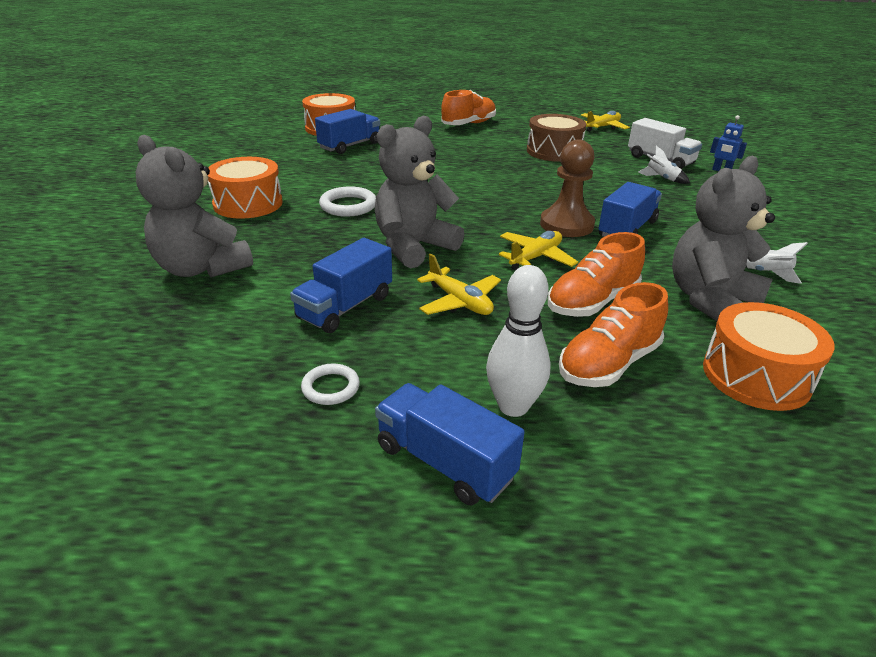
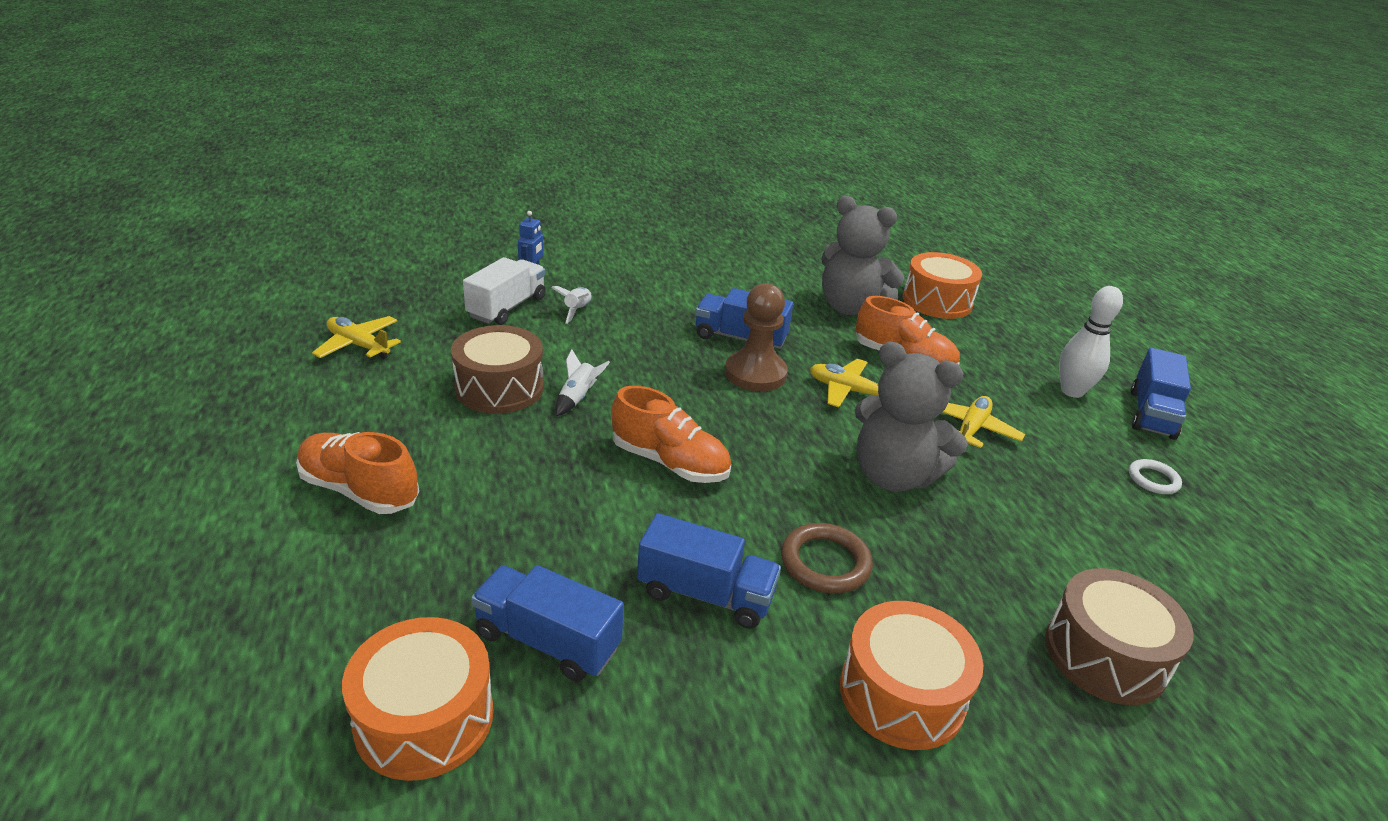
camera: 110 degrees left, 0 degrees up
(201, 268) = (1105, 655): grey teddy bear -> brown drum
(345, 307) = (1050, 500): blue truck -> blue truck (705, 594)
(348, 206) = (825, 563): white ring -> brown ring
(608, 364) = (982, 353): orange shoe -> orange shoe (669, 462)
(766, 273) = (782, 280): white rocket -> white rocket (577, 398)

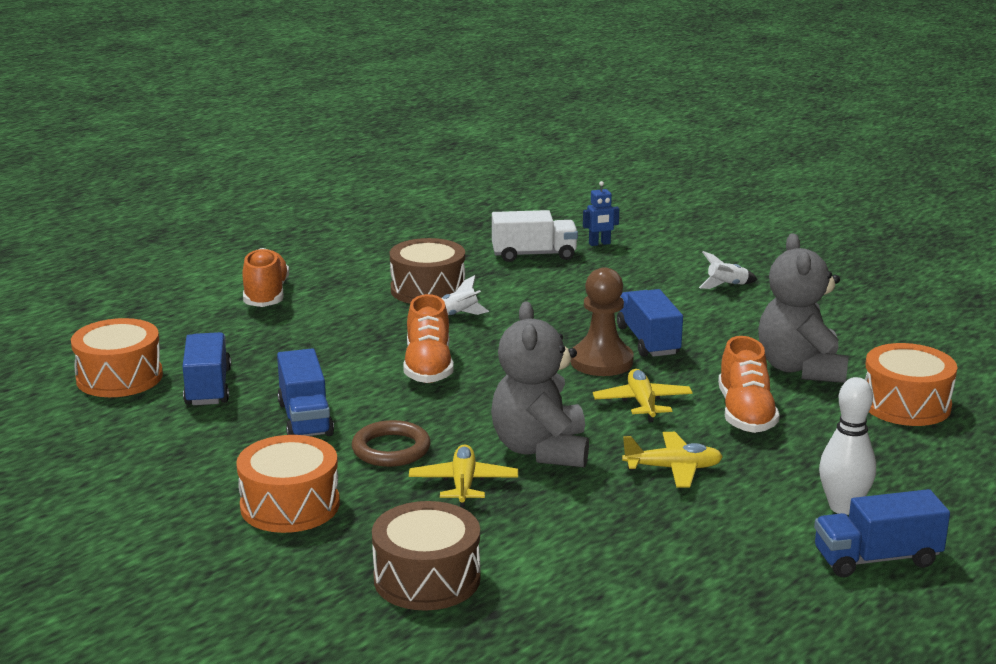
camera: 60 degrees right, 10 degrees down
(358, 345) = (406, 236): yellow plane -> yellow plane (463, 484)
(577, 311) = (574, 276): white rocket -> white rocket (727, 286)
(1153, 480) = (735, 573): white ring -> none

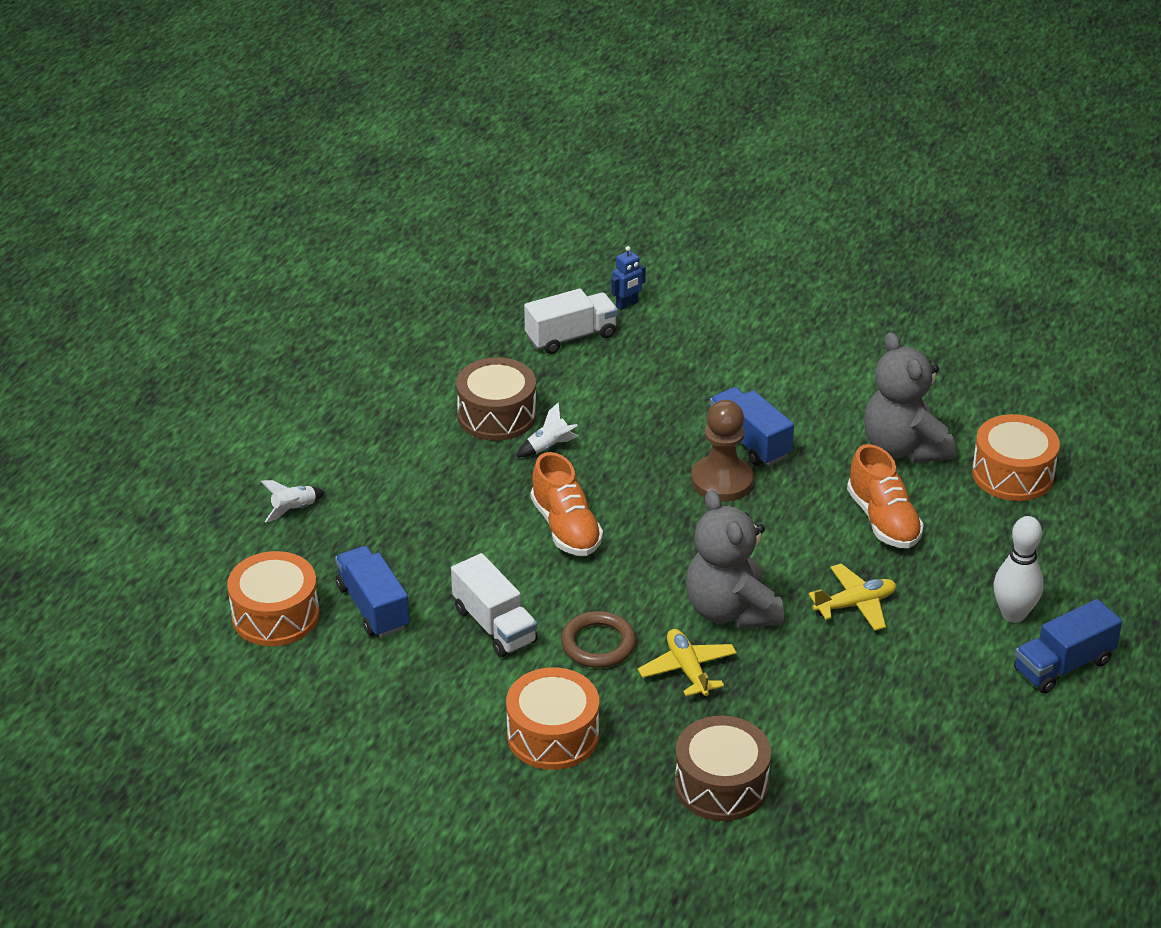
camera: 20 degrees left, 15 degrees up
(266, 295) = (338, 461): orange shoe -> none
(305, 419) = (494, 625): blue truck -> white truck
(642, 403) = (787, 528): yellow plane -> none
(727, 286) = (783, 343): white rocket -> white rocket (294, 509)

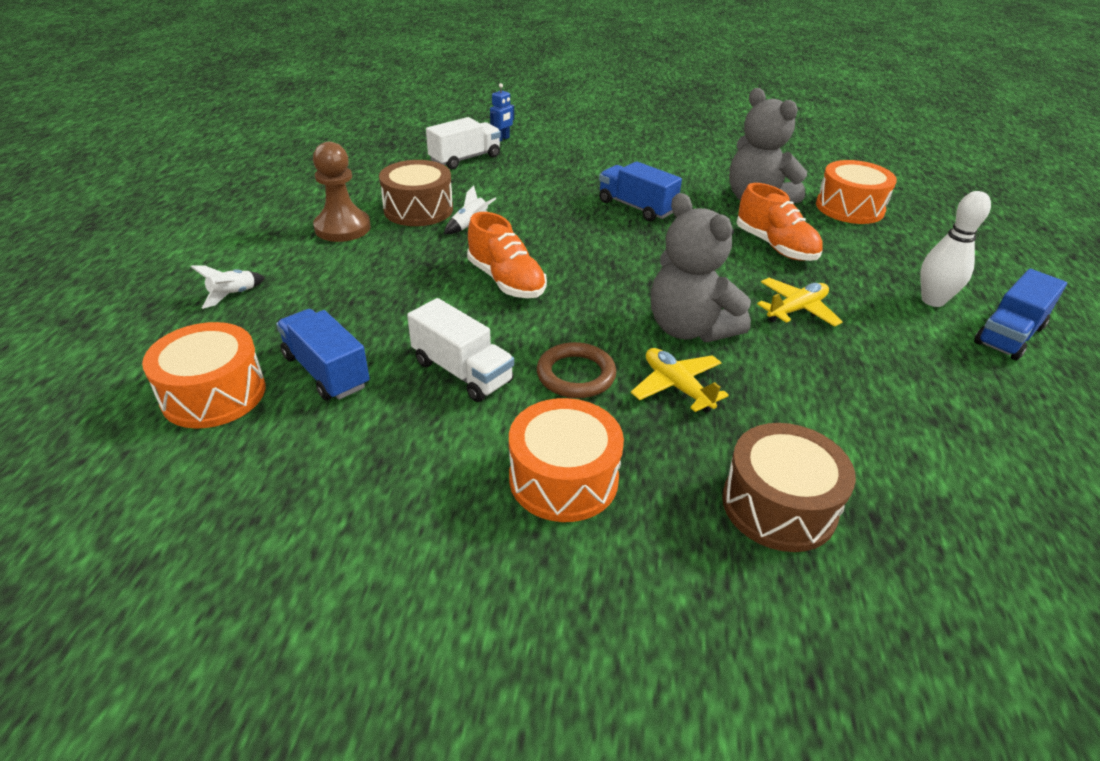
camera: 15 degrees left, 0 degrees up
(722, 481) = (628, 234): brown pawn -> brown pawn (342, 228)

